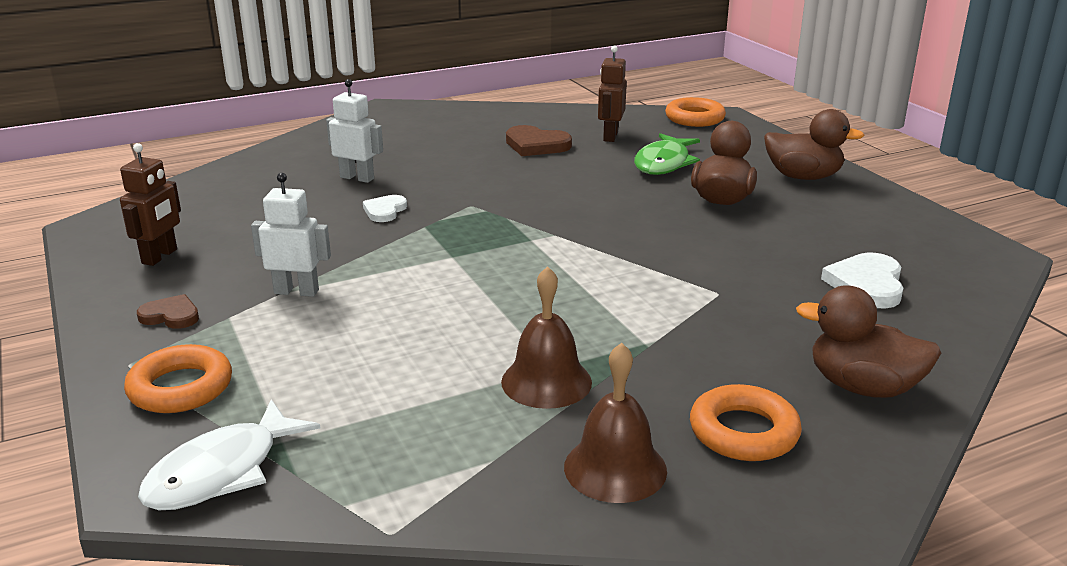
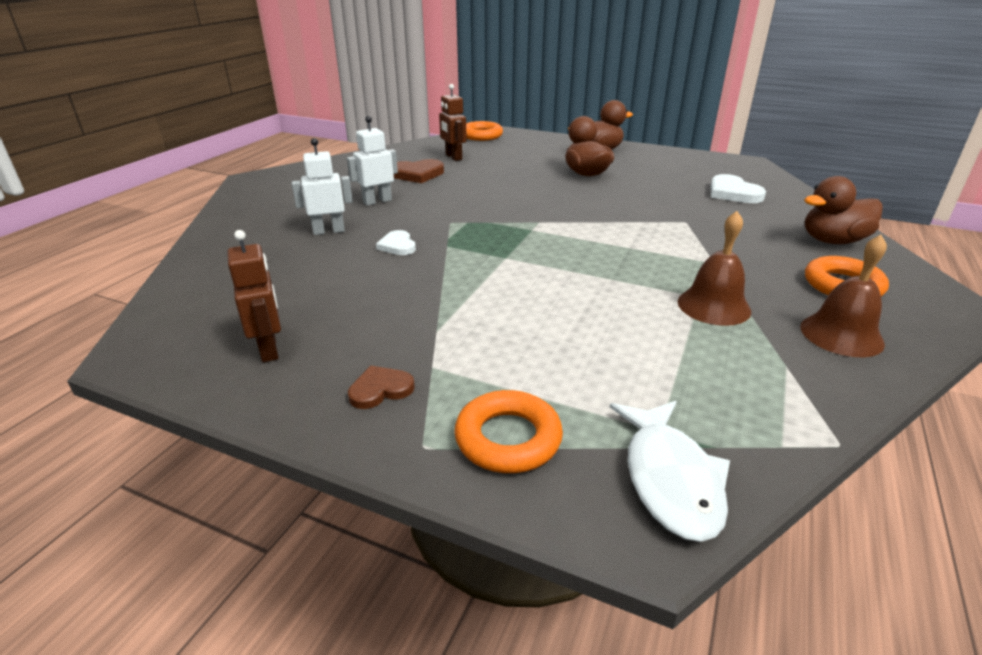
camera: 40 degrees left, 5 degrees up
(296, 291) = (447, 324): white robot -> white robot (377, 201)
(664, 163) = (515, 163): green fish -> none

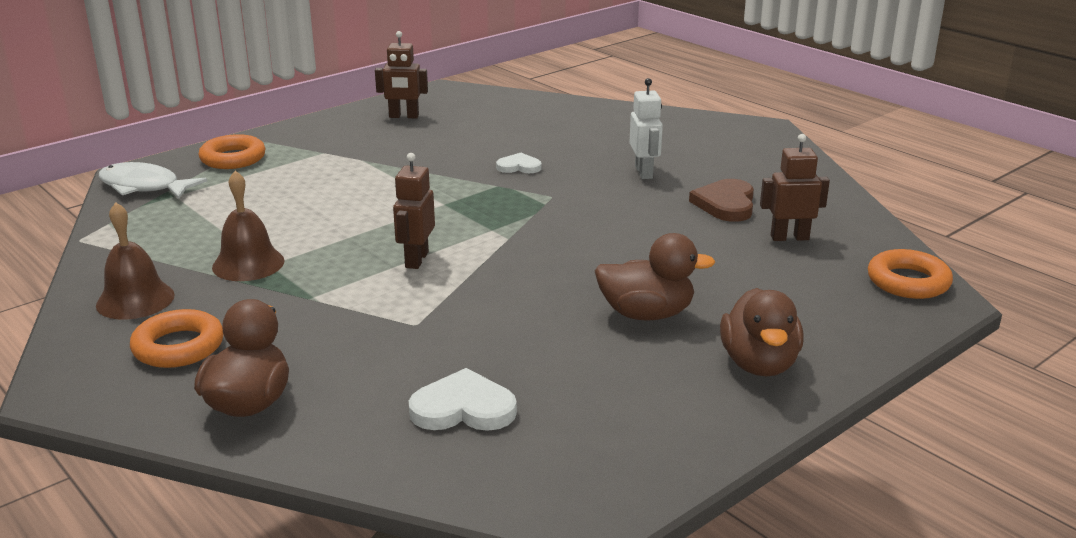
camera: 115 degrees right, 5 degrees down
(329, 231) = (581, 146): white robot -> none
(380, 389) = (321, 137): brown heart -> none
(610, 242) = (416, 260): none -> brown robot

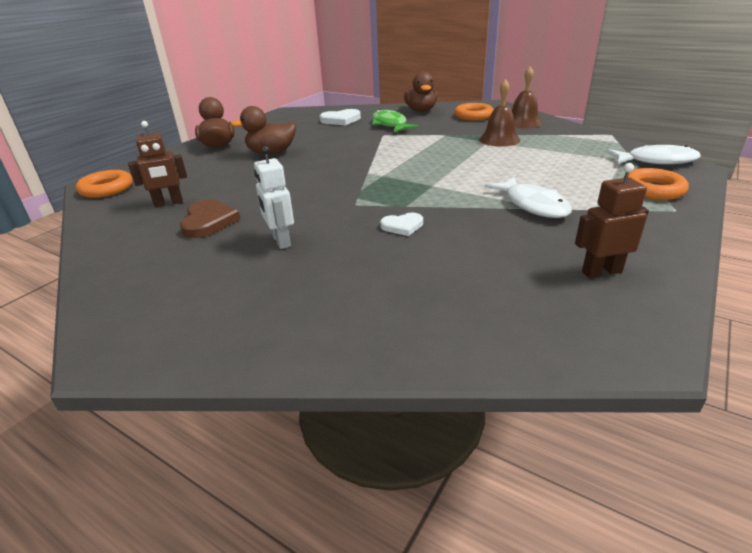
camera: 165 degrees right, 5 degrees up
(372, 164) = (532, 205): none -> white fish
(373, 356) = (390, 125): none -> green fish
(416, 260) = (412, 154): brown robot -> none

